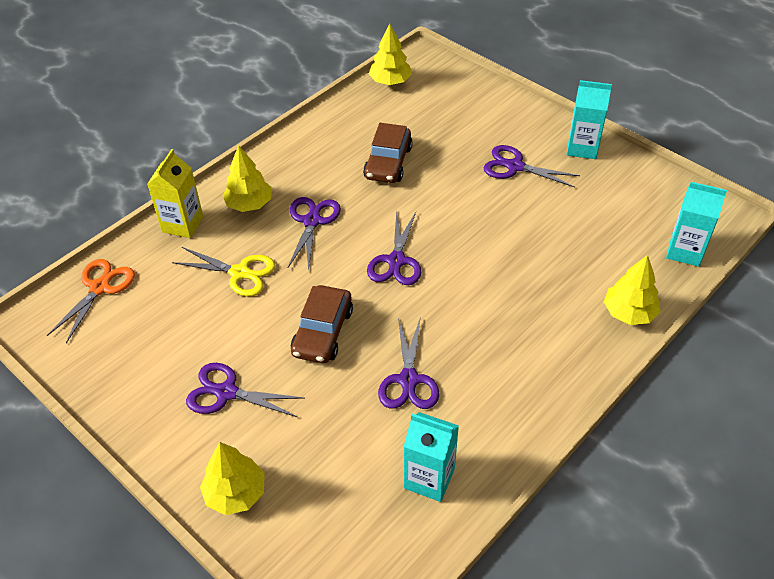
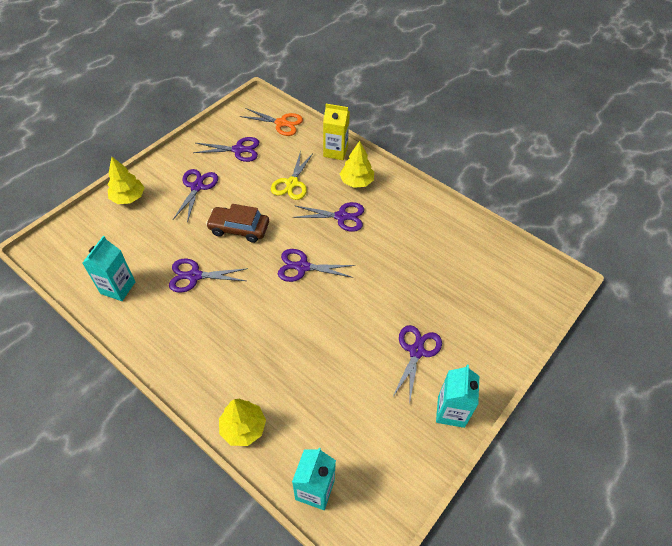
camera: 85 degrees right, 5 degrees up
(150, 341) = (238, 150): none -> purple scissors
(388, 163) = (410, 259): brown car -> none
(390, 81) = (516, 258): yellow tree -> none

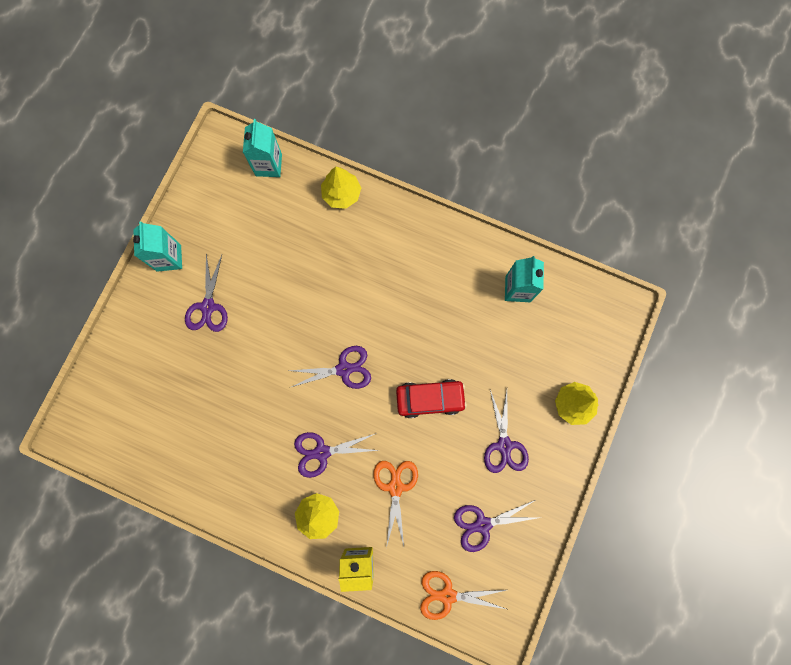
camera: 165 degrees right, 25 degrees up
(194, 276) = (449, 325): purple scissors -> none
(239, 229) = (430, 399): brown car -> red car
(292, 183) = (395, 487): yellow scissors -> orange scissors

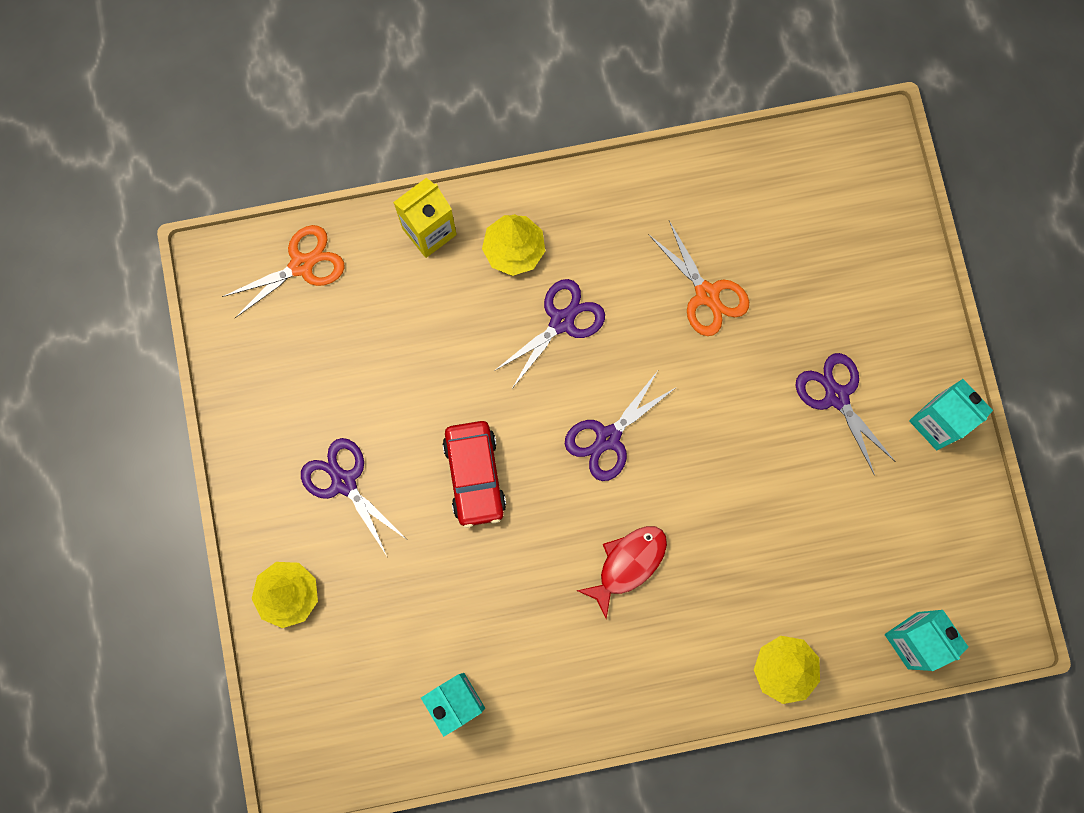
camera: 145 degrees right, 0 degrees up
(381, 296) = (628, 564): none -> red fish
(395, 487) = (445, 342): orange scissors -> orange scissors (707, 294)
(430, 399) = (475, 475): red car -> red car turned 60 degrees counterclockwise
(482, 524) = (311, 371): purple scissors -> none

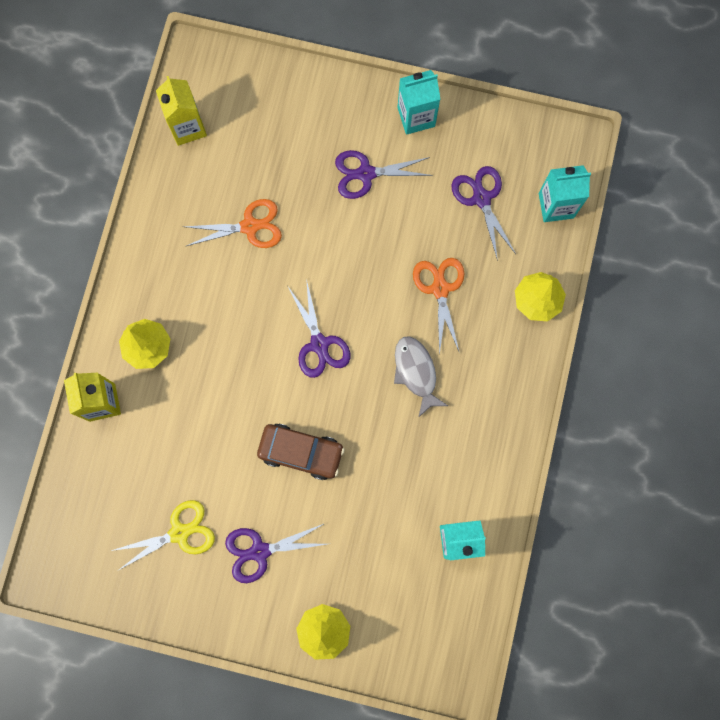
camera: 65 degrees left, 0 degrees up
(301, 265) = (79, 510): orange scissors -> orange scissors (440, 289)
(325, 384) = (179, 533): none -> yellow scissors
(475, 475) = (301, 452): red car -> brown car
(561, 321) = (218, 337): purple scissors -> purple scissors (481, 198)
(628, 564) = (416, 372): red fish -> grey fish
(788, 169) = (187, 127): none -> yellow carton

